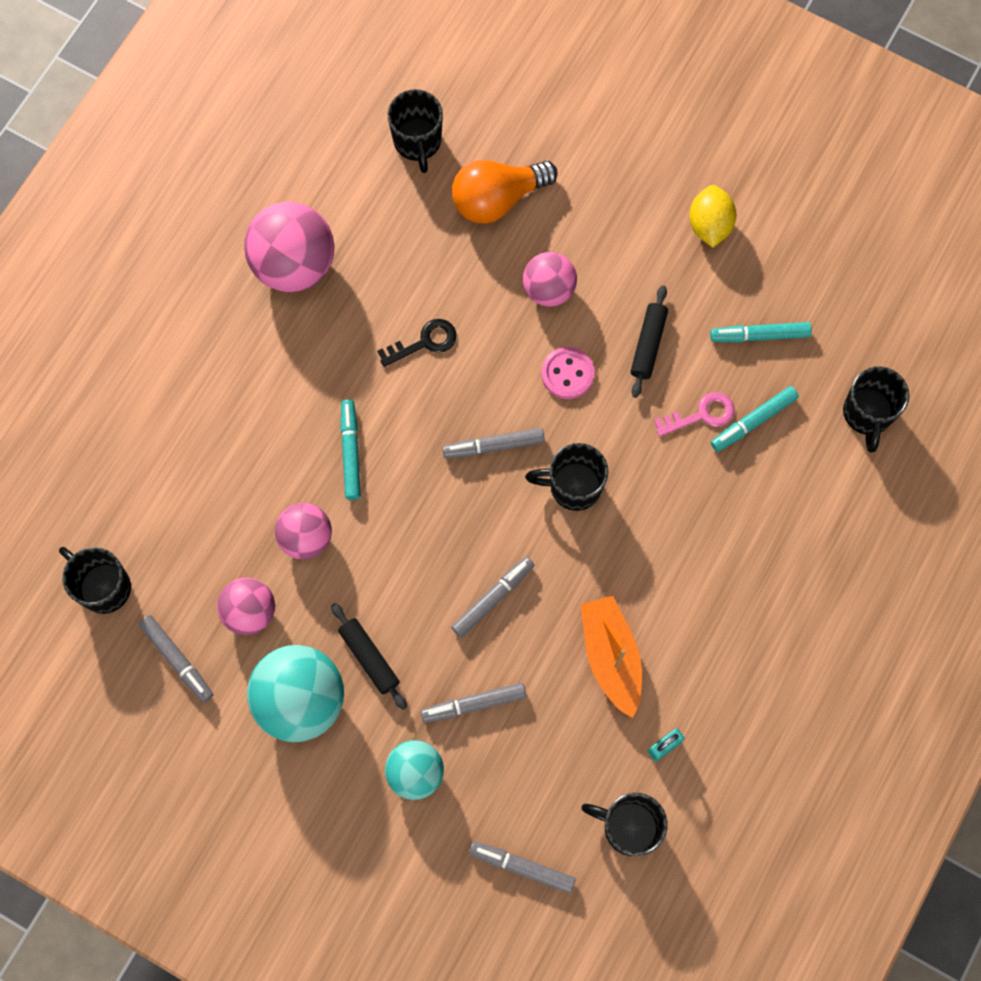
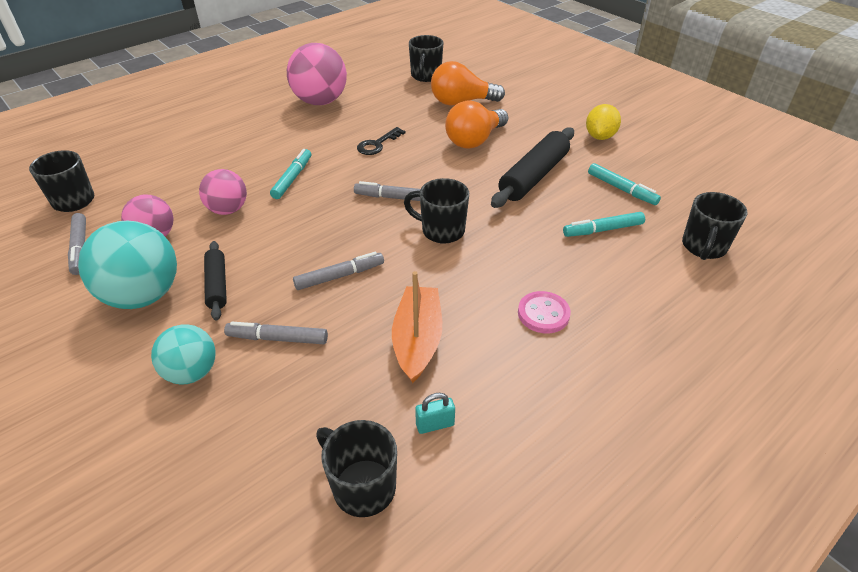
camera: 20 degrees right, 30 degrees down
(424, 342) = (377, 144): black key -> black key turned 135 degrees clockwise
(522, 867) = (231, 486): grey marker -> none
(548, 289) = (474, 140): pink ball -> orange light bulb
(567, 374) = (467, 177): pink button -> pink button (543, 314)
(648, 344) = (534, 176): black rolling pin -> black rolling pin, size x1.74
(701, 415) = (561, 217): pink key -> none
(759, 335) = (621, 189): turquoise marker -> turquoise marker turned 150 degrees counterclockwise

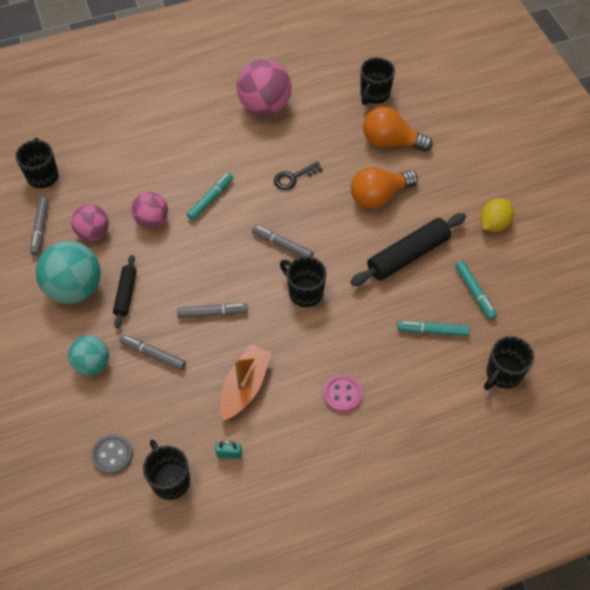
camera: 20 degrees right, 15 degrees up
(258, 481) = (112, 455): none -> grey button

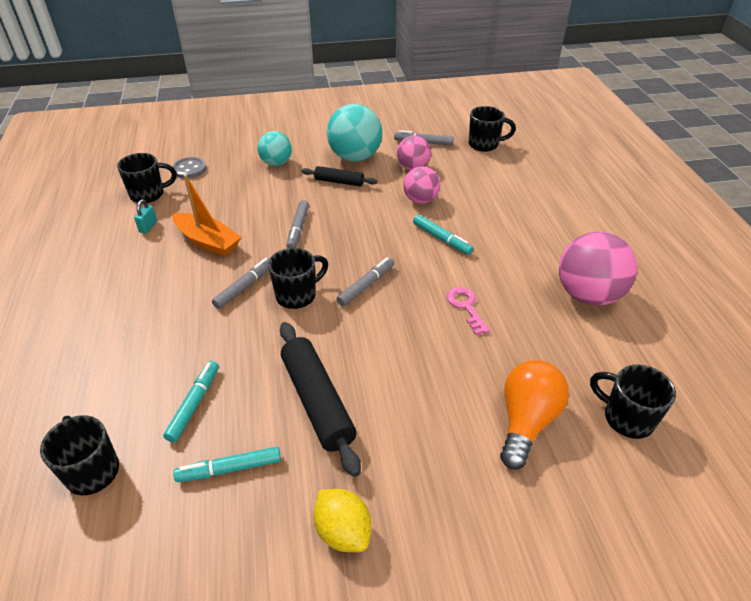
camera: 100 degrees right, 15 degrees down
(153, 354) = (270, 193): grey marker -> grey marker (245, 287)
(293, 178) = (466, 307): black key -> pink key
(342, 394) = (160, 307): pink button -> none
(379, 196) = (423, 388): orange light bulb -> none

